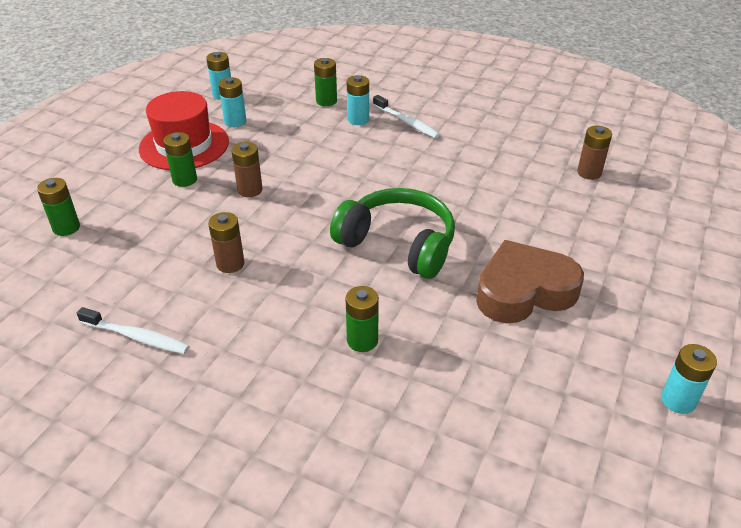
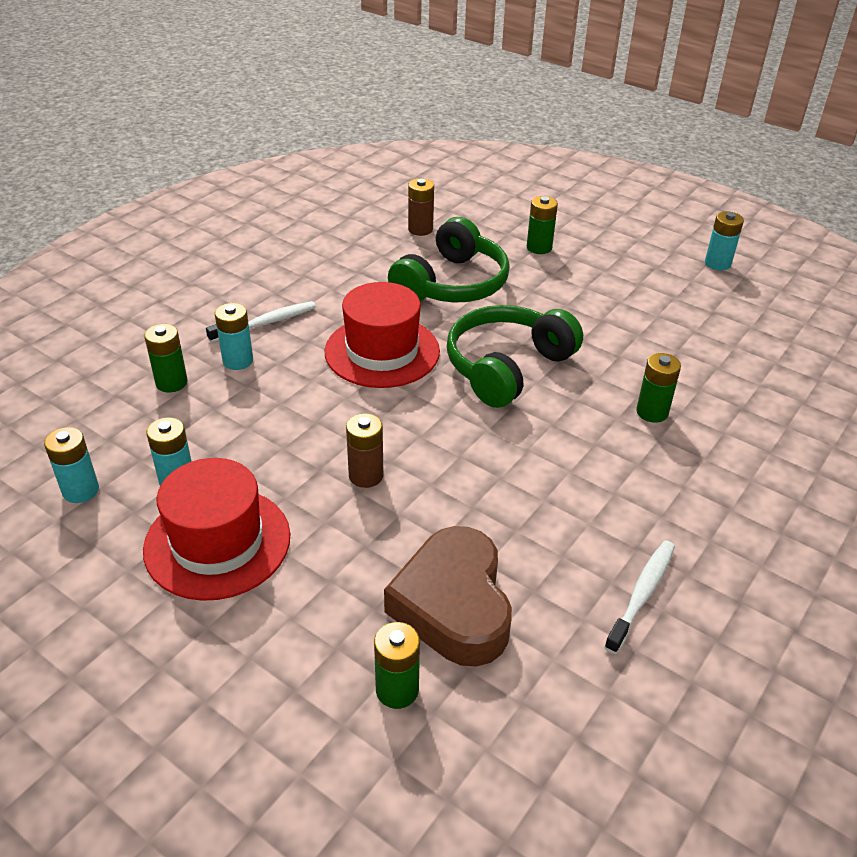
camera: 80 degrees left, 0 degrees up
(184, 180) = (315, 543): green battery -> green battery (539, 247)
(230, 264) = (517, 503): brown battery -> none
(393, 177) = (382, 351): none -> red hat
(509, 201) = (452, 284): none -> green headphones
(524, 291) = (590, 304): brown heart -> brown heart (453, 605)

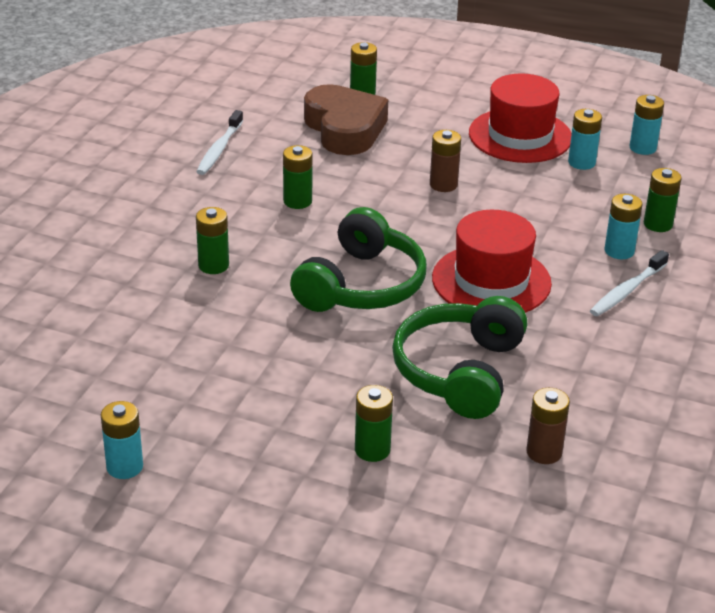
camera: 165 degrees right, 5 degrees down
(549, 481) = (297, 201): none -> green battery

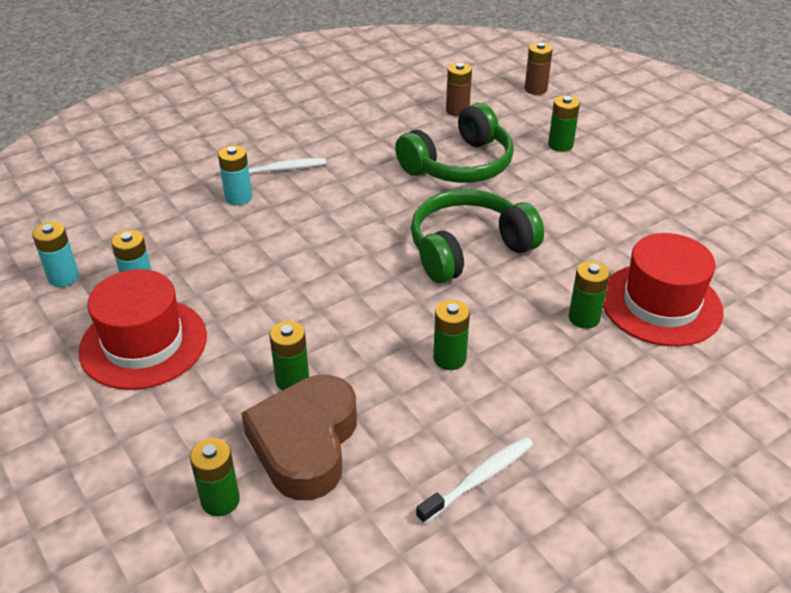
camera: 145 degrees left, 5 degrees up
(124, 467) = (734, 190): turquoise battery -> none
(443, 185) = (291, 316): brown battery -> brown battery (535, 89)
(491, 281) = (363, 213): red hat -> red hat (661, 304)
(658, 224) = (176, 205): green battery -> green battery (292, 380)

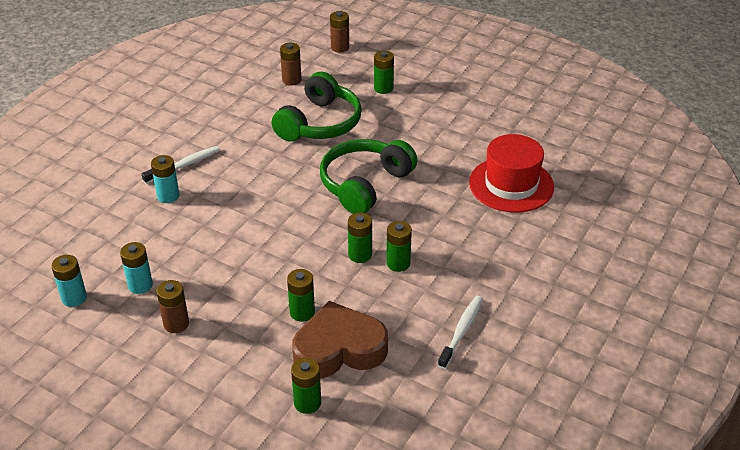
camera: 25 degrees left, 0 degrees up
(143, 343) = (176, 324): red hat -> brown battery
(305, 443) = (339, 349): brown heart -> brown heart turned 90 degrees clockwise
(584, 318) = (468, 209): green battery -> green battery (360, 255)

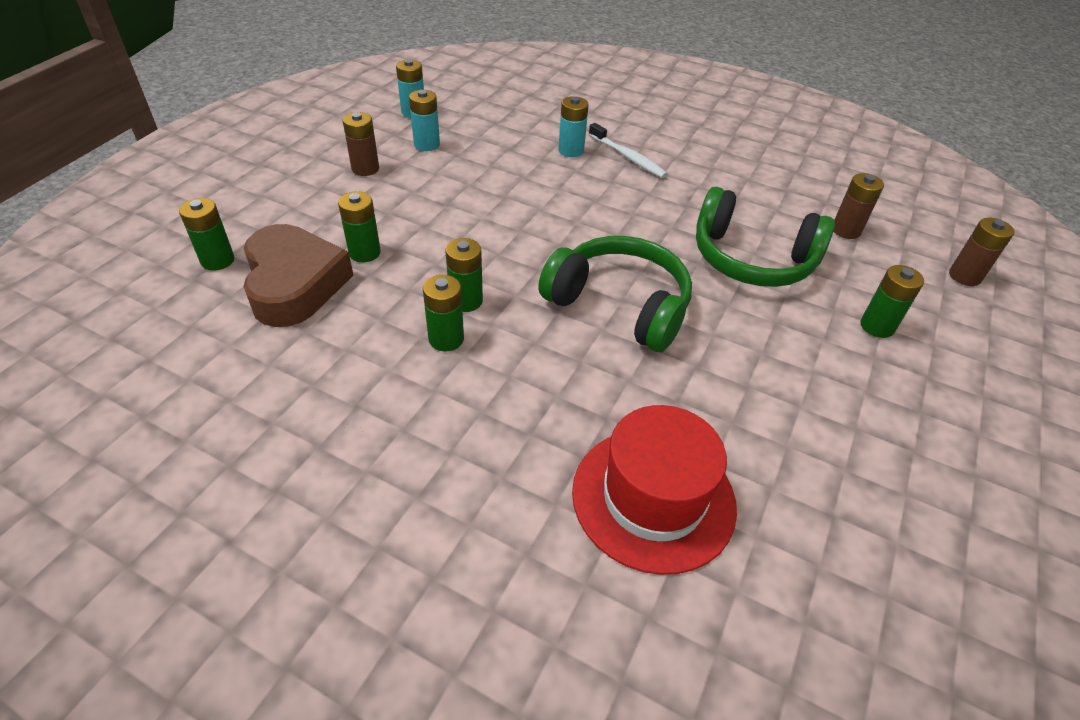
camera: 85 degrees right, 5 degrees up
(461, 331) = (293, 406): white toothbrush -> none

